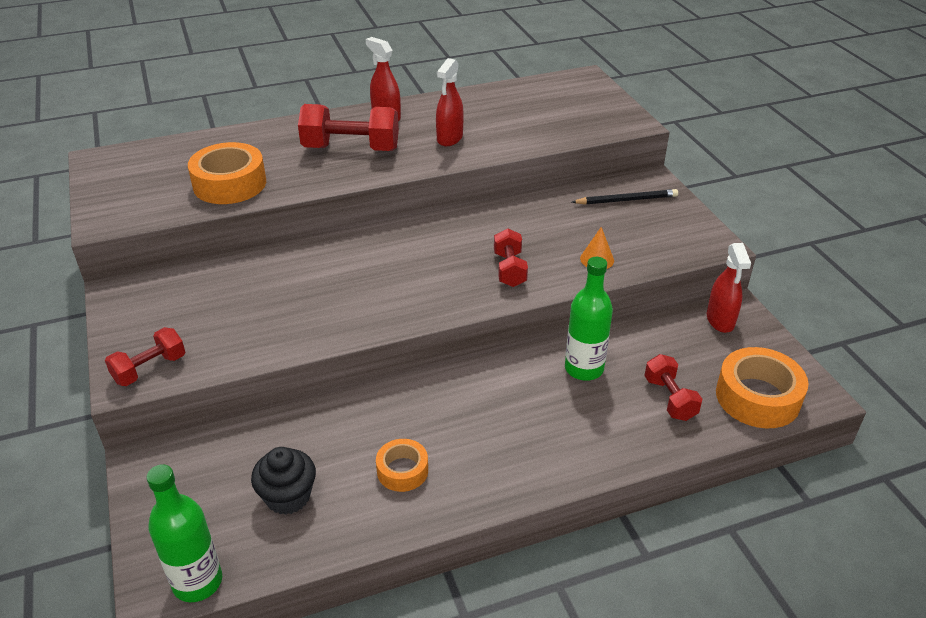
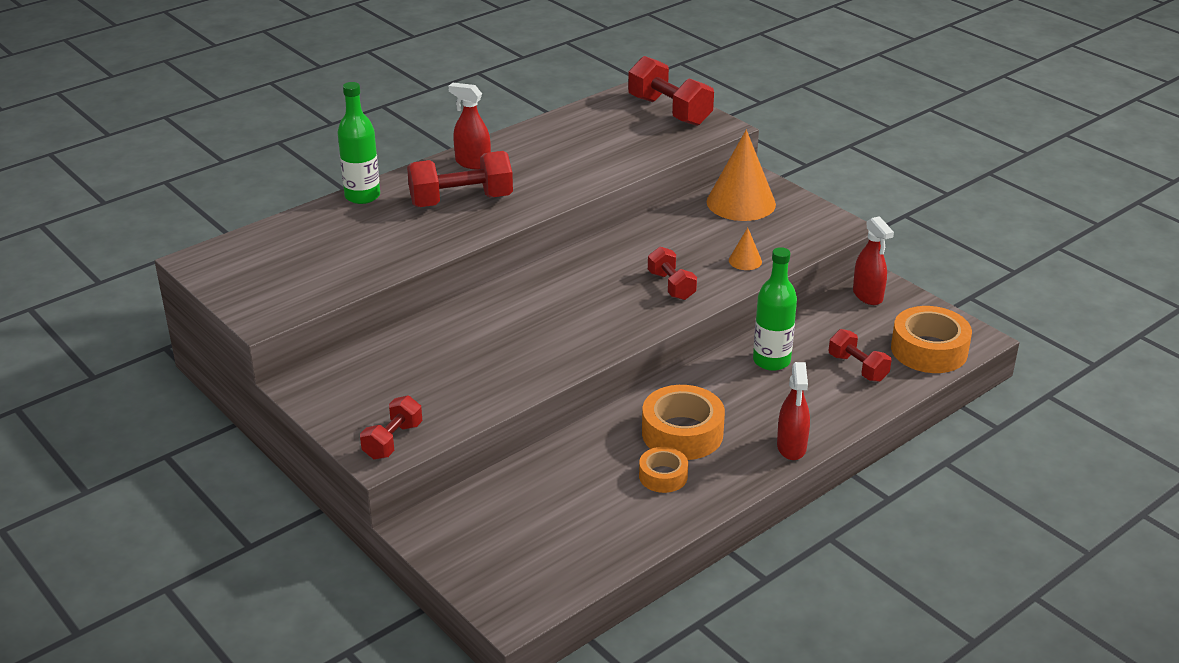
camera: 20 degrees left, 5 degrees down
(197, 582) = (543, 599): green bottle -> green bottle (362, 196)
(230, 184) = (363, 257): orange tape -> orange tape (682, 433)
(288, 496) = (575, 520): black cupcake -> none
(449, 138) = (553, 173): red spray bottle -> red spray bottle (791, 447)
(593, 100) = (669, 111): none -> red dumbbell
(626, 200) = (741, 203): black pencil -> orange cone

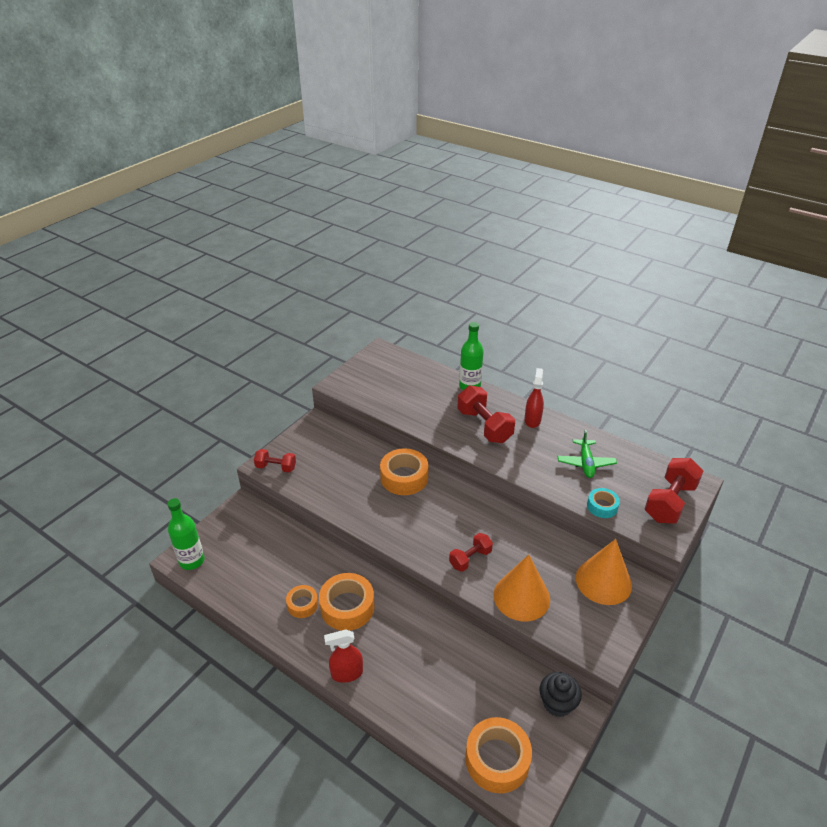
camera: 75 degrees right, 5 degrees up
(491, 314) = (404, 477): none -> orange tape
(578, 145) = (585, 463): none -> green plane
(657, 152) = (602, 506): none -> turquoise tape
(745, 261) = (521, 597): orange cone -> orange cone, size x2.20
(771, 361) = (443, 646): green bottle -> green bottle (192, 561)
(857, 368) = (454, 706): red dumbbell -> none
(867, 296) = (557, 703): red spray bottle -> black cupcake

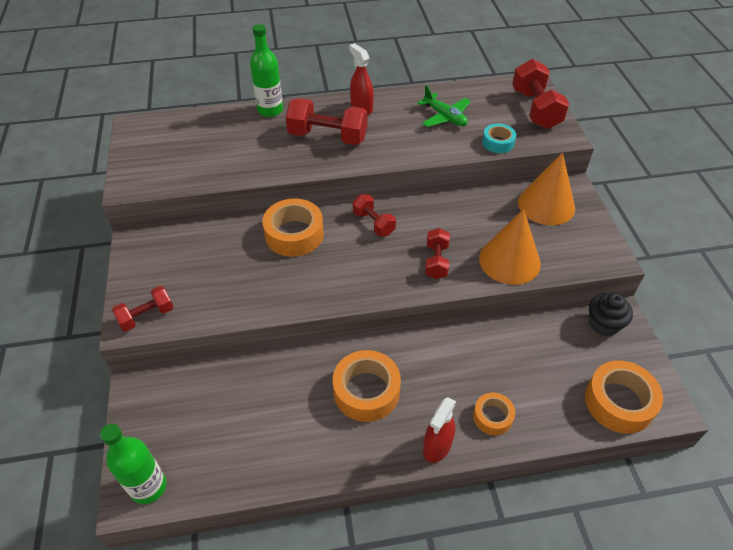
camera: 45 degrees left, 10 degrees up
(302, 604) = (323, 425): orange tape -> orange tape (492, 417)
(461, 505) = (373, 223): none -> red dumbbell

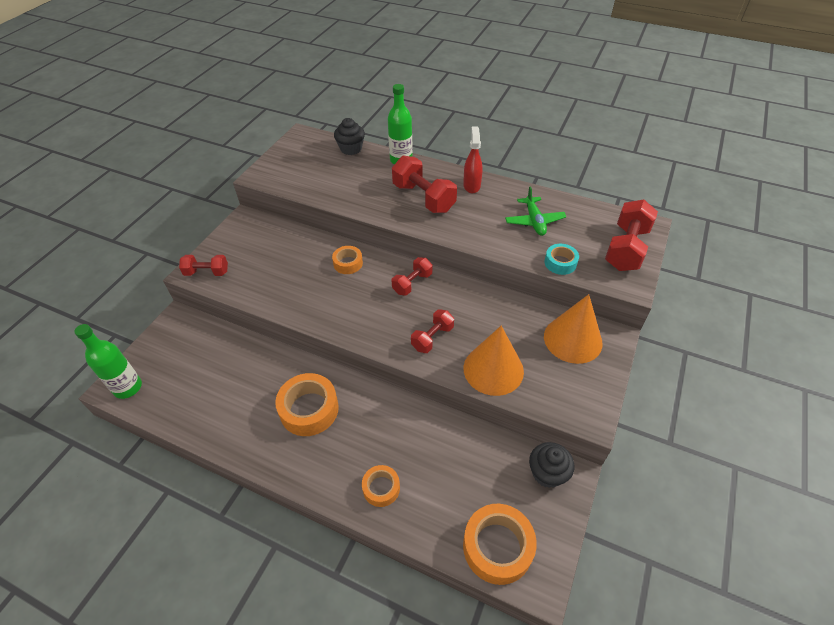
camera: 35 degrees right, 0 degrees up
(206, 119) = (351, 149): none -> black cupcake
(294, 234) = (348, 263): orange tape -> orange tape, size x0.58
(373, 223) = (412, 283): red dumbbell -> red dumbbell turned 45 degrees clockwise
(437, 447) = (320, 482): red spray bottle -> none

